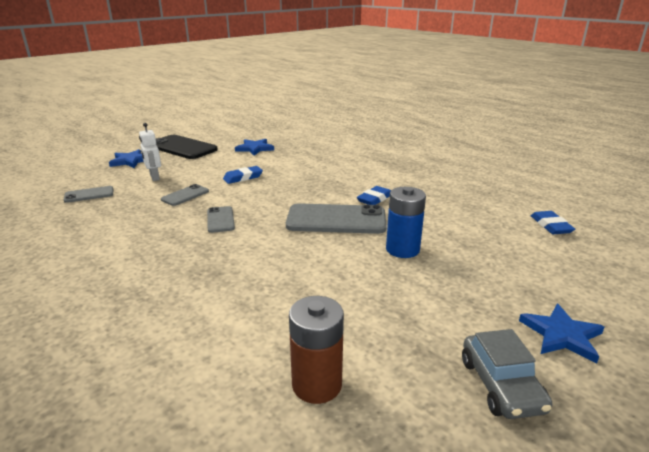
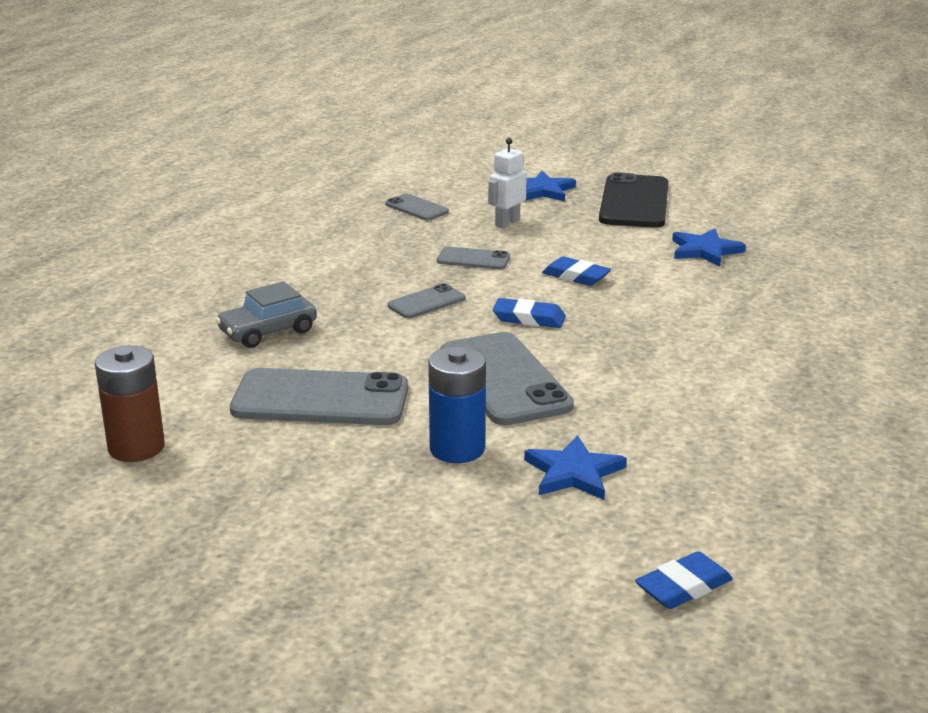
camera: 65 degrees right, 0 degrees up
(309, 281) = (320, 399): none -> grey phone
(375, 199) = (614, 395): blue eraser -> blue eraser (529, 318)
(501, 385) = (186, 561): grey car -> grey car (268, 331)
(562, 335) = (315, 605): blue star -> blue star (574, 473)

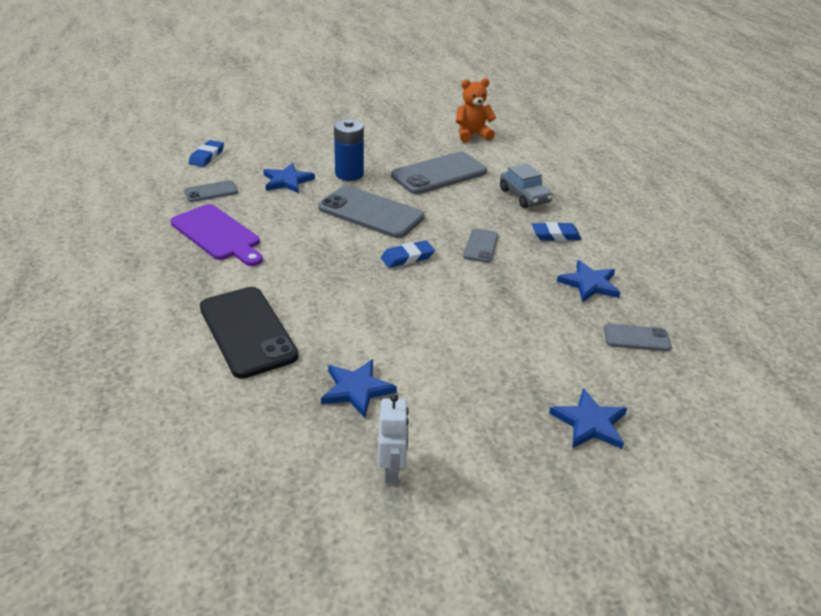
camera: 140 degrees right, 10 degrees up
(136, 447) = (472, 135): brown battery -> orange teddy bear
(268, 331) = (524, 196): grey car -> grey car turned 135 degrees clockwise
(379, 244) = (589, 284): none -> blue star
(473, 259) = (510, 296): grey phone -> grey phone (211, 192)
(507, 223) = (548, 352): white robot -> white robot (392, 470)
(576, 276) = (422, 309): blue eraser -> blue eraser (555, 235)
(634, 202) = (488, 446): black phone -> black phone (247, 331)
(752, 421) = (218, 234): none -> purple cutting board

